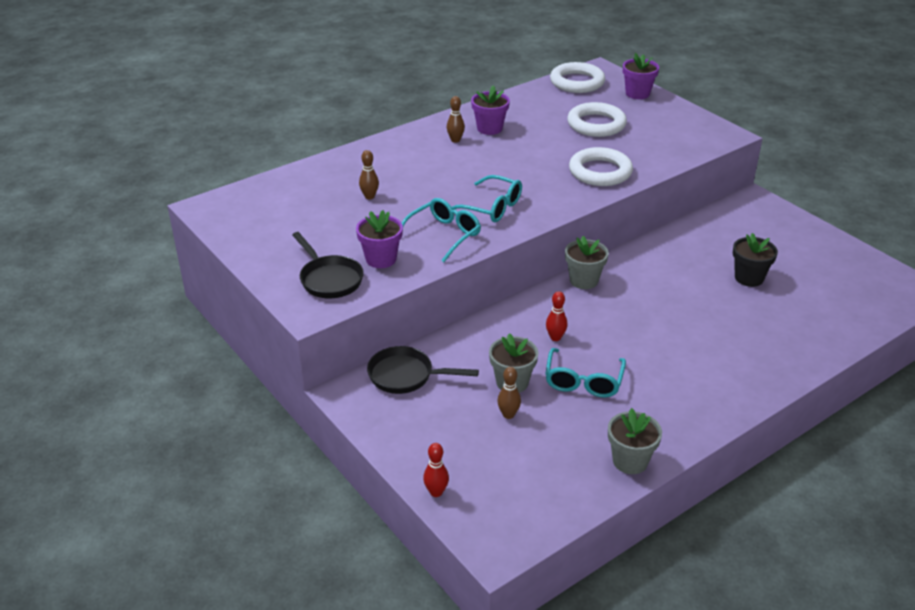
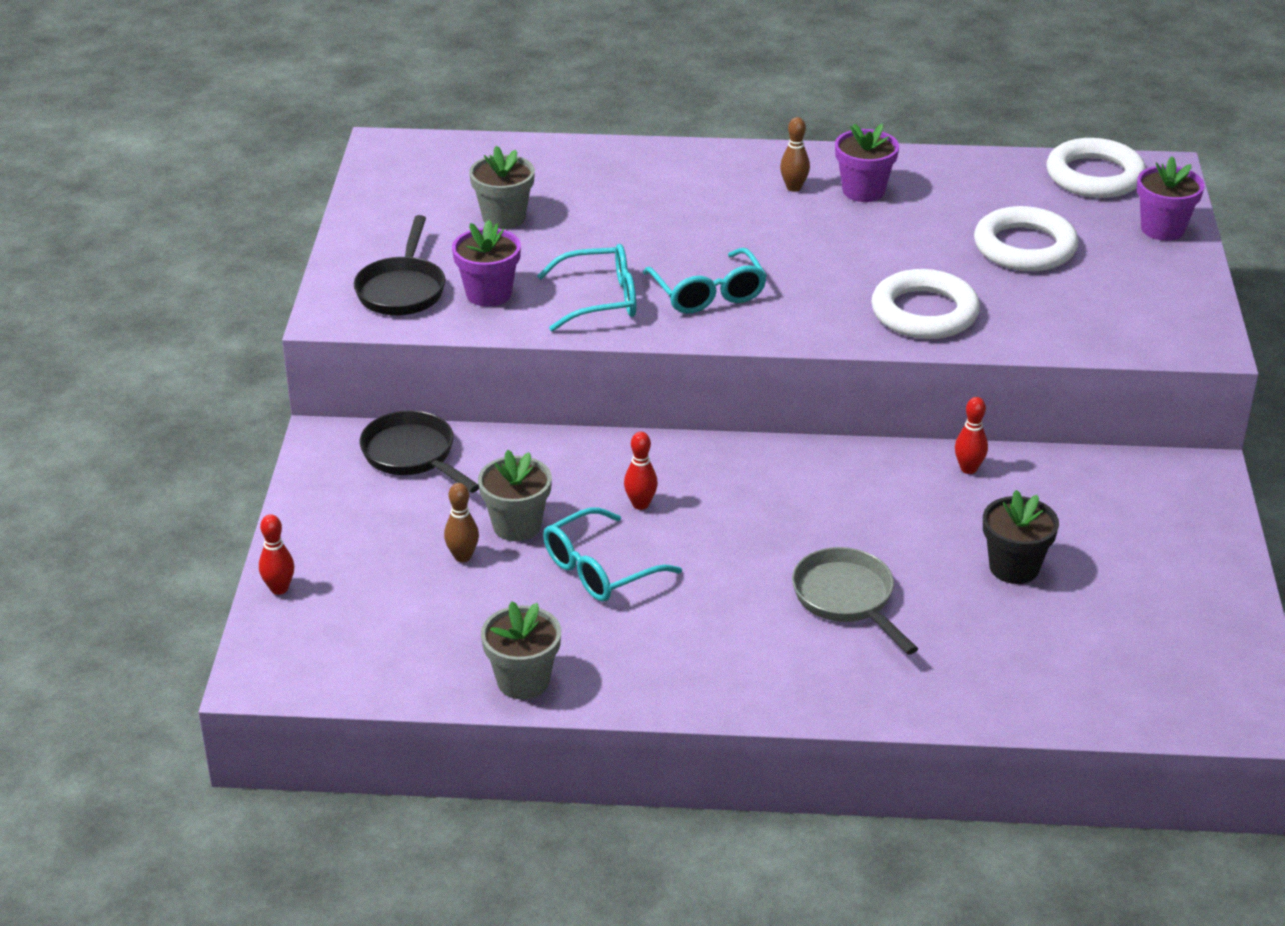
camera: 40 degrees right, 0 degrees up
(369, 196) = (582, 214): brown bowling pin -> none
(583, 280) = (778, 457): grey flower pot -> grey flower pot (504, 217)
(668, 244) = (968, 469): none -> red bowling pin
(707, 331) = (847, 599): none -> grey pan

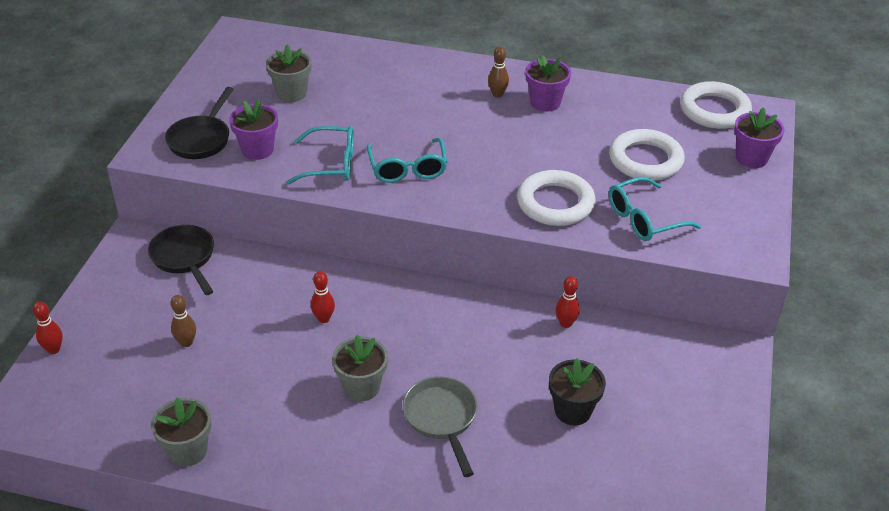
camera: 10 degrees right, 5 degrees up
(517, 525) = (232, 323): grey flower pot -> grey flower pot (361, 387)
(600, 569) = (276, 367): turquoise glasses -> turquoise glasses (645, 219)

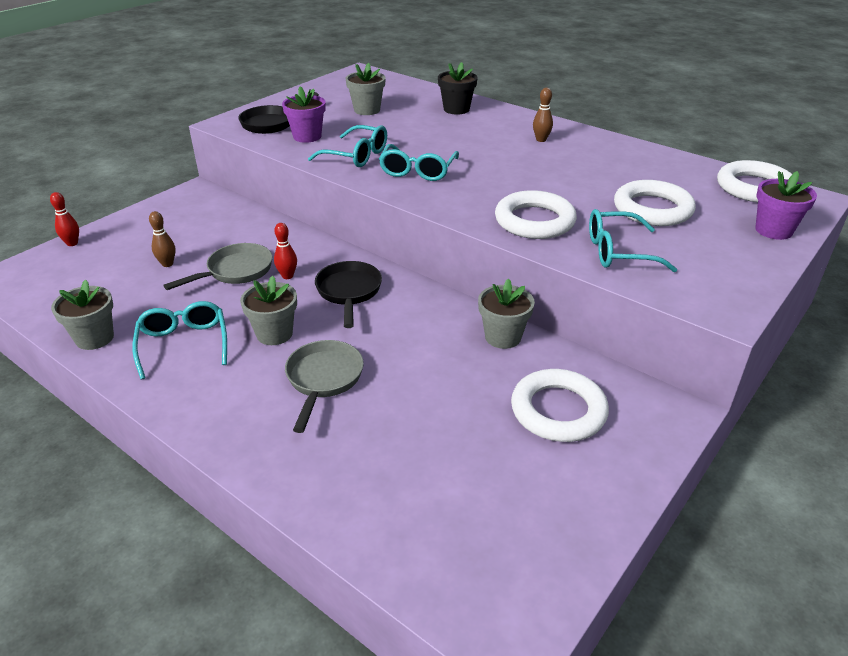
camera: 25 degrees right, 5 degrees down
(184, 258) = (219, 211): black pan -> black pan (349, 292)
(266, 329) = (235, 271): none -> grey pan
(284, 427) = (183, 344): none -> turquoise glasses
(545, 102) = (581, 152): purple flower pot -> none
(565, 323) = (503, 337): red bowling pin -> grey flower pot
(572, 411) = (455, 412): black flower pot -> black flower pot (456, 109)
(651, 381) = (558, 411): none -> white ring

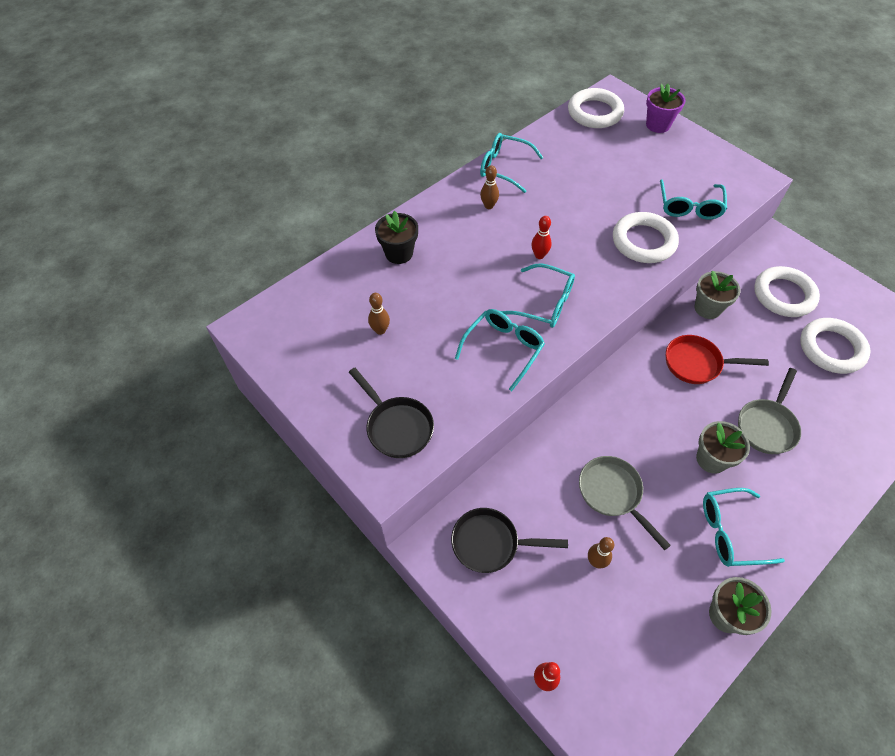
camera: 80 degrees left, 20 degrees up
(287, 276) = (622, 448): red bowling pin -> red bowling pin (539, 255)
(307, 136) = (445, 391): purple flower pot -> none
(323, 380) = (767, 425): grey pan -> grey pan turned 75 degrees counterclockwise
(349, 292) = (649, 401): black pan -> black pan (490, 543)
(367, 110) = (380, 330): grey flower pot -> brown bowling pin
(408, 326) = (697, 364): none -> red pan
(605, 143) = (504, 168): none -> turquoise glasses
(652, 209) = (626, 172): white ring -> white ring (831, 348)

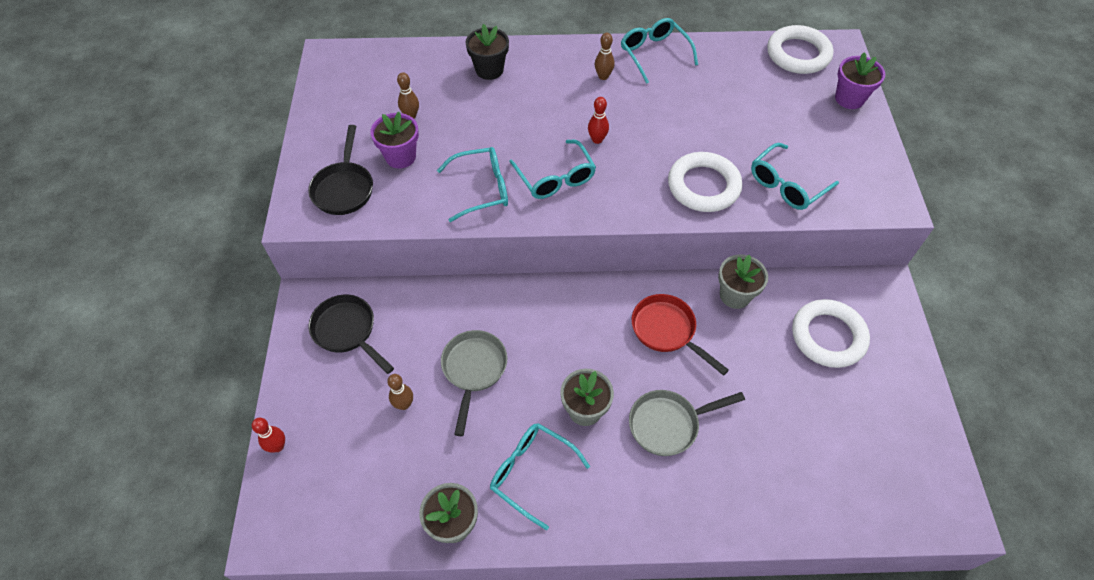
camera: 40 degrees right, 0 degrees up
(412, 368) = (400, 157): none -> purple flower pot
(831, 348) = (817, 413): white ring -> none

